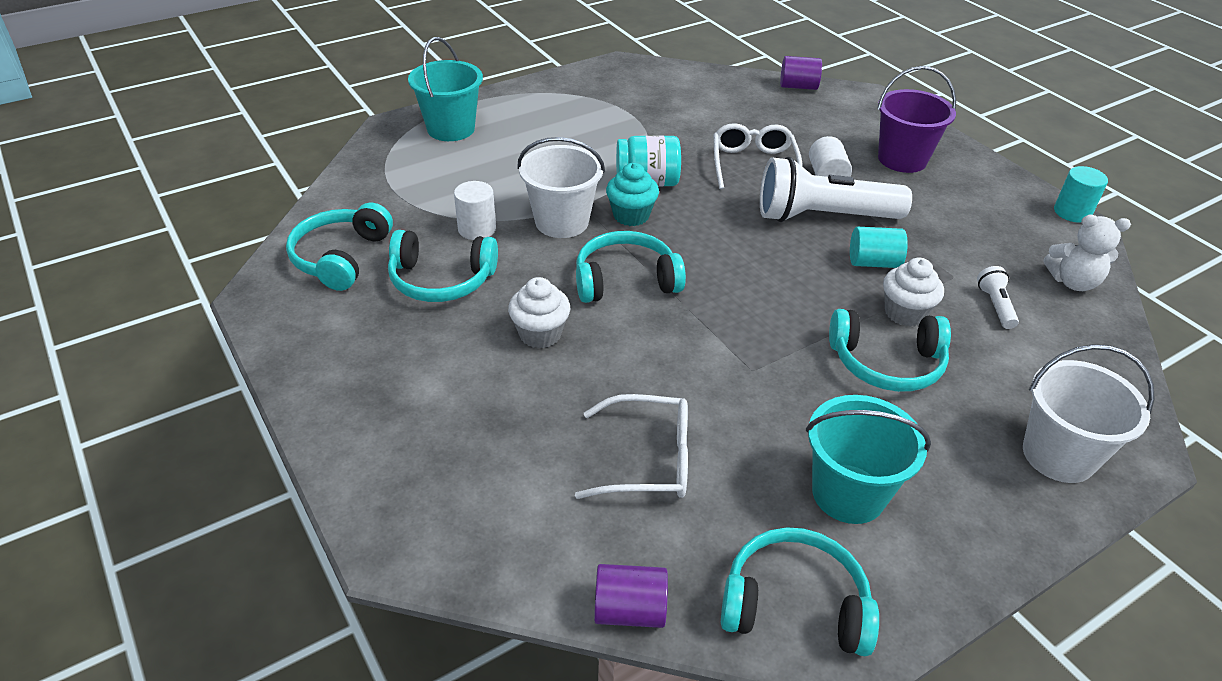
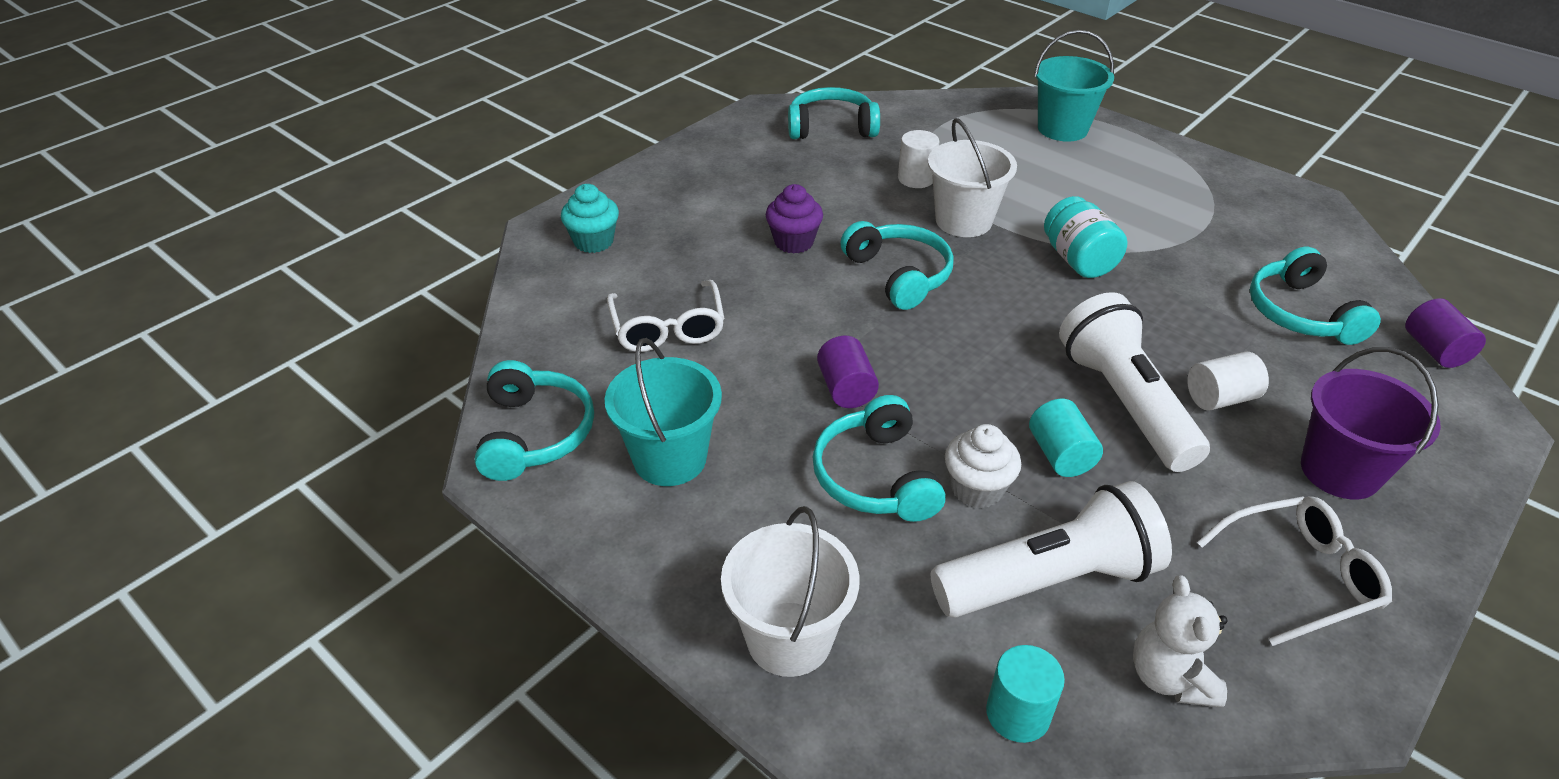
camera: 75 degrees right, 0 degrees up
(441, 280) = (833, 178): turquoise headphones -> turquoise headphones (1300, 313)
(540, 334) = (794, 242): white cupcake -> purple cupcake
(629, 610) = (512, 344): purple cylinder -> purple cylinder (846, 389)
(631, 215) = (1008, 260): turquoise cupcake -> turquoise cupcake (594, 241)
(753, 164) = (1188, 332): white glasses -> white glasses (1300, 576)
(995, 306) = (1049, 580): white flashlight -> white flashlight, size x2.36
(1072, 212) = (1376, 689): turquoise cylinder -> turquoise cylinder (1017, 714)

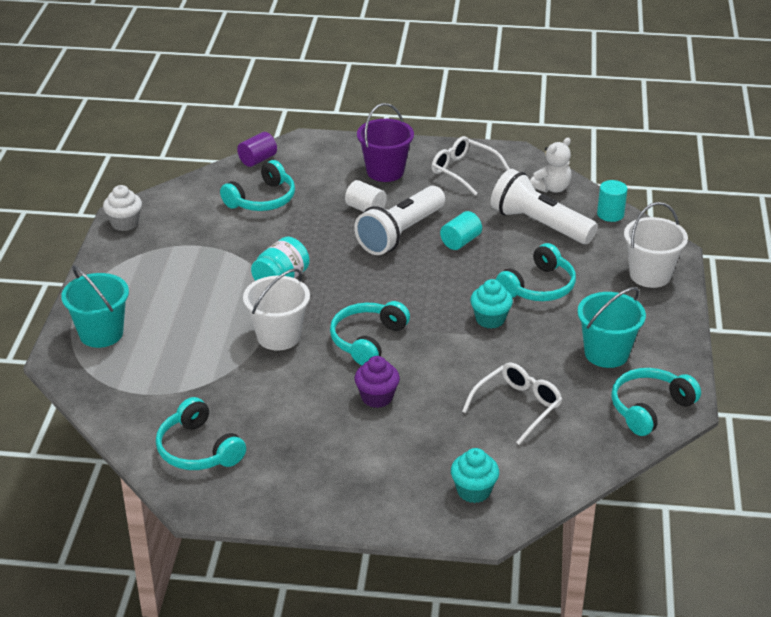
camera: 125 degrees left, 5 degrees down
(846, 389) = (490, 319): purple cylinder -> turquoise cupcake
(916, 178) = (241, 376): white cylinder -> none
(977, 489) = (511, 257): white cupcake -> white cupcake (124, 223)

